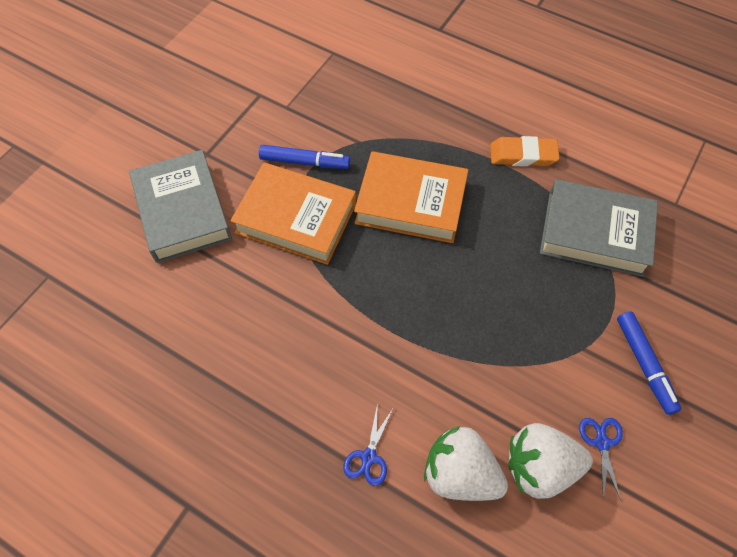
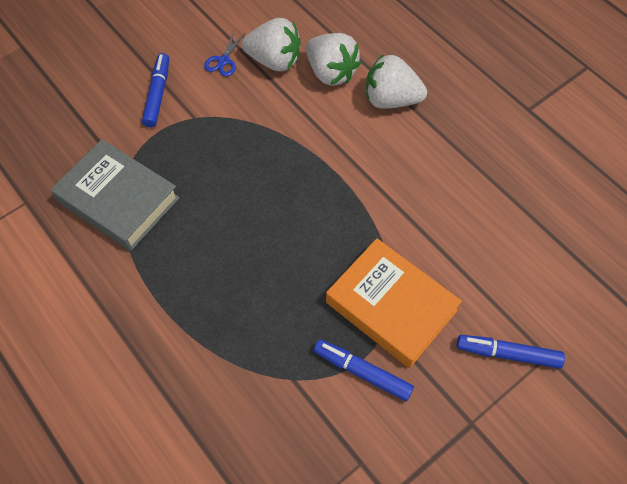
camera: 160 degrees left, 0 degrees up
(182, 211) = (508, 354): grey book -> blue marker
(368, 457) = (391, 99): blue scissors -> white strawberry
(411, 203) = (270, 285): orange book -> none
(523, 155) = (128, 301): orange eraser -> none

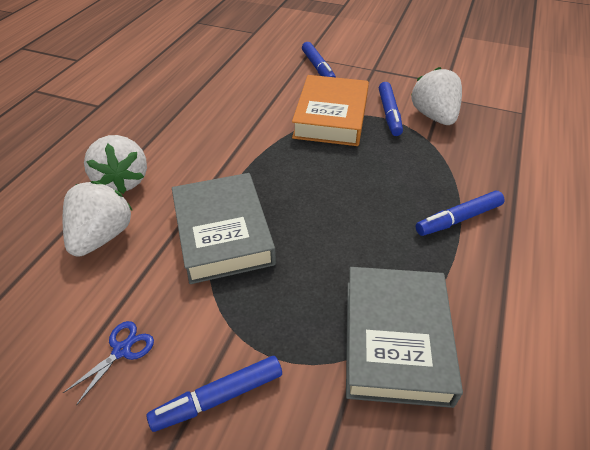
camera: 120 degrees left, 15 degrees down
(177, 320) = (458, 219): none -> blue marker
(223, 61) = (122, 350): blue scissors -> blue scissors turned 45 degrees counterclockwise
(274, 61) = (101, 295): white strawberry -> white strawberry (434, 116)
(283, 144) = (223, 233): none -> grey book

